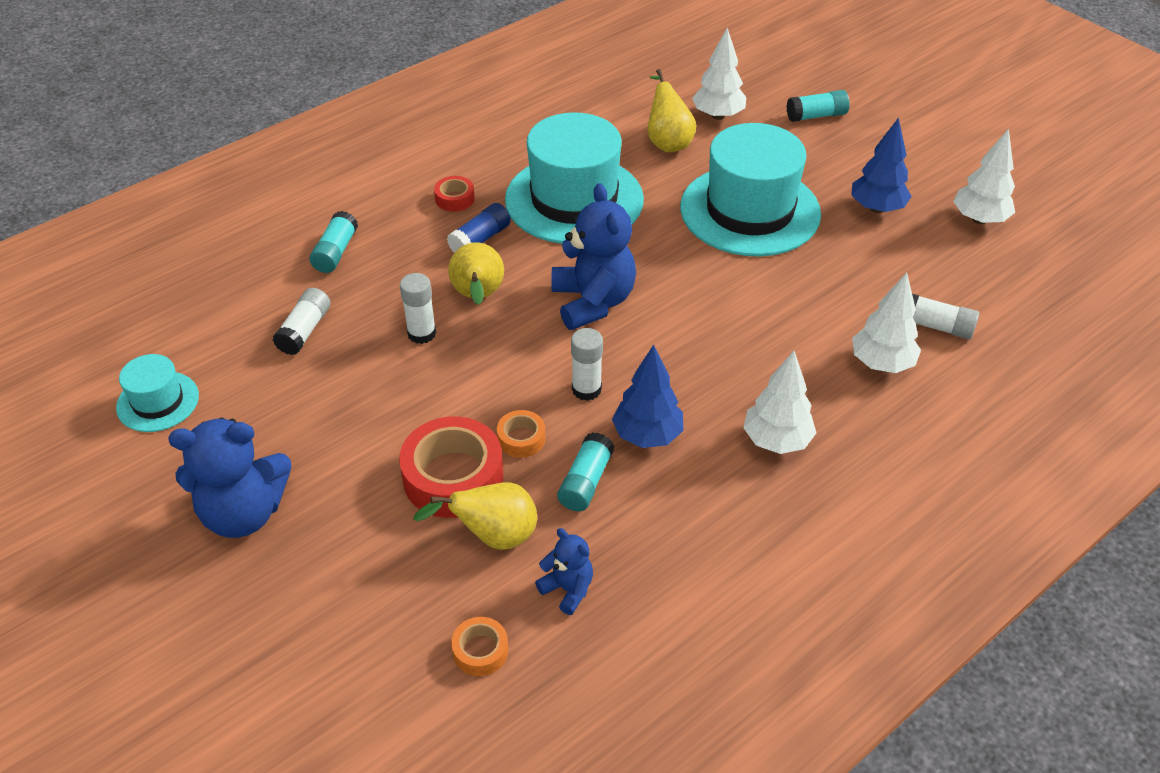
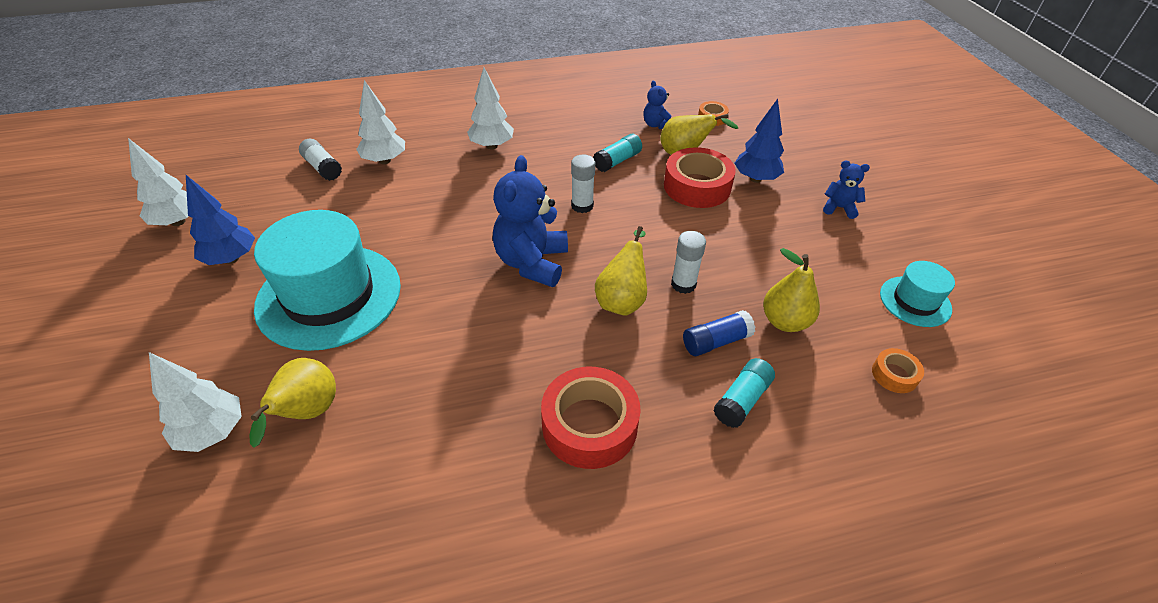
camera: 155 degrees left, 0 degrees up
(243, 513) = (839, 208): blue teddy bear -> blue teddy bear, size x0.51
(305, 331) = (785, 321): white glue stick -> yellow pear
(454, 199) = (589, 425): red tape -> red tape, size x2.03
(480, 239) = (590, 359): blue glue stick -> blue glue stick (716, 341)
(521, 439) = (643, 192): orange tape -> orange tape (894, 375)
(574, 199) = (469, 372): turquoise hat -> none
(647, 435) = (563, 170): blue tree -> blue tree (755, 179)
(816, 116) = (123, 384): turquoise glue stick -> none

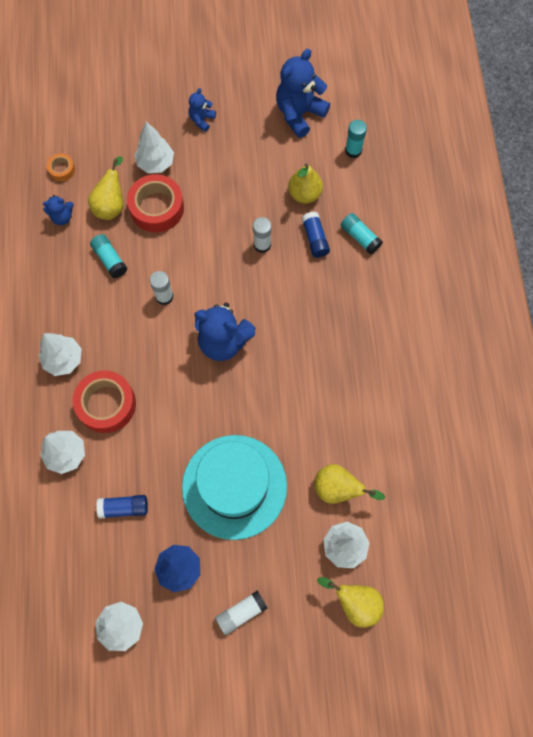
camera: 80 degrees left, 25 degrees up
(317, 207) = (124, 508): none -> blue glue stick
(323, 168) = (65, 509): white glue stick -> white glue stick (241, 612)
(589, 425) = (366, 323): red tape -> red tape (106, 404)
(622, 300) = (270, 287): yellow pear -> yellow pear (355, 602)
(755, 179) = (156, 163): blue tree -> white tree
(894, 375) = (353, 151): orange tape -> turquoise glue stick
(915, 301) = (299, 114): turquoise hat -> blue teddy bear

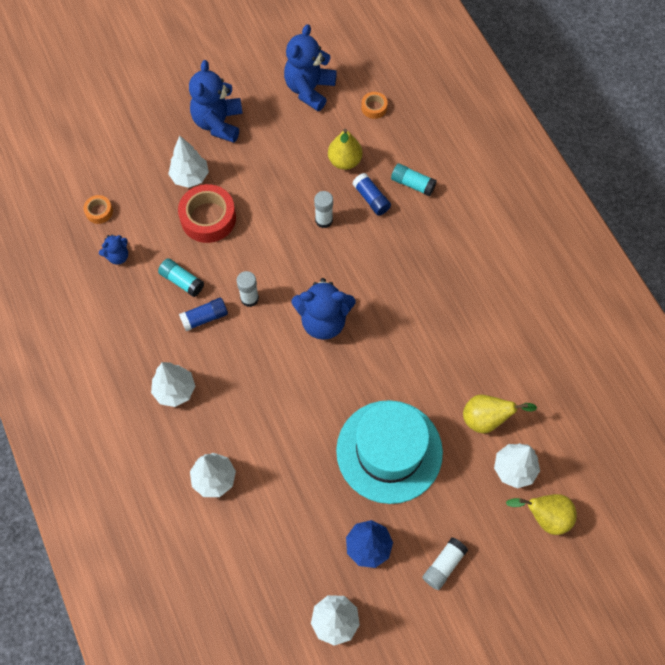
camera: 20 degrees left, 5 degrees down
(106, 404) = (234, 418): red tape -> none
(111, 205) = (162, 229): yellow pear -> none
(124, 508) = (292, 509): blue glue stick -> blue glue stick (205, 318)
(202, 120) = (218, 123): blue teddy bear -> blue teddy bear, size x1.96
(353, 151) = (374, 108): turquoise glue stick -> orange tape

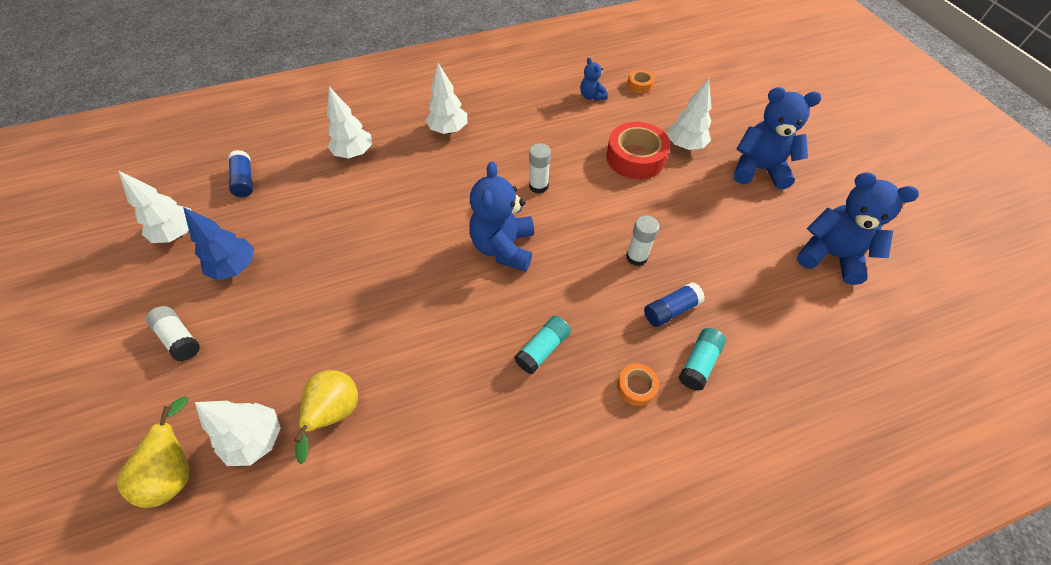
camera: 95 degrees right, 10 degrees down
(182, 281) = (563, 137): turquoise glue stick -> turquoise glue stick (543, 349)
(205, 318) = (520, 152): blue glue stick -> blue glue stick (244, 180)
(344, 161) = (725, 285): yellow pear -> none
(374, 108) = (820, 327): orange tape -> orange tape (636, 387)
(389, 451) = (331, 297): turquoise hat -> none

